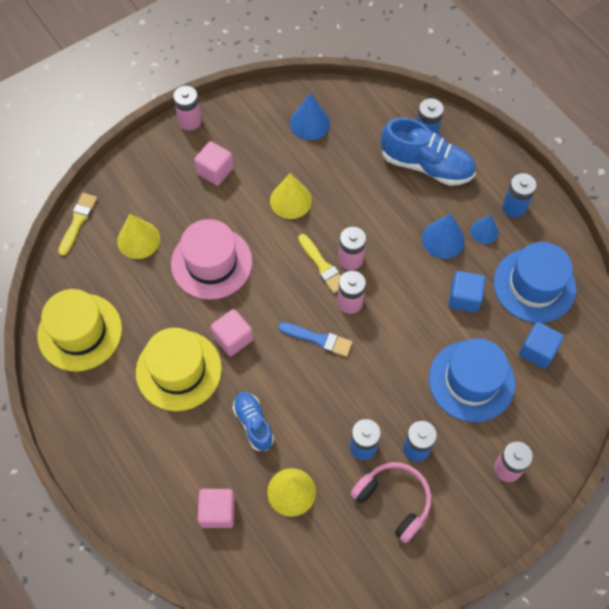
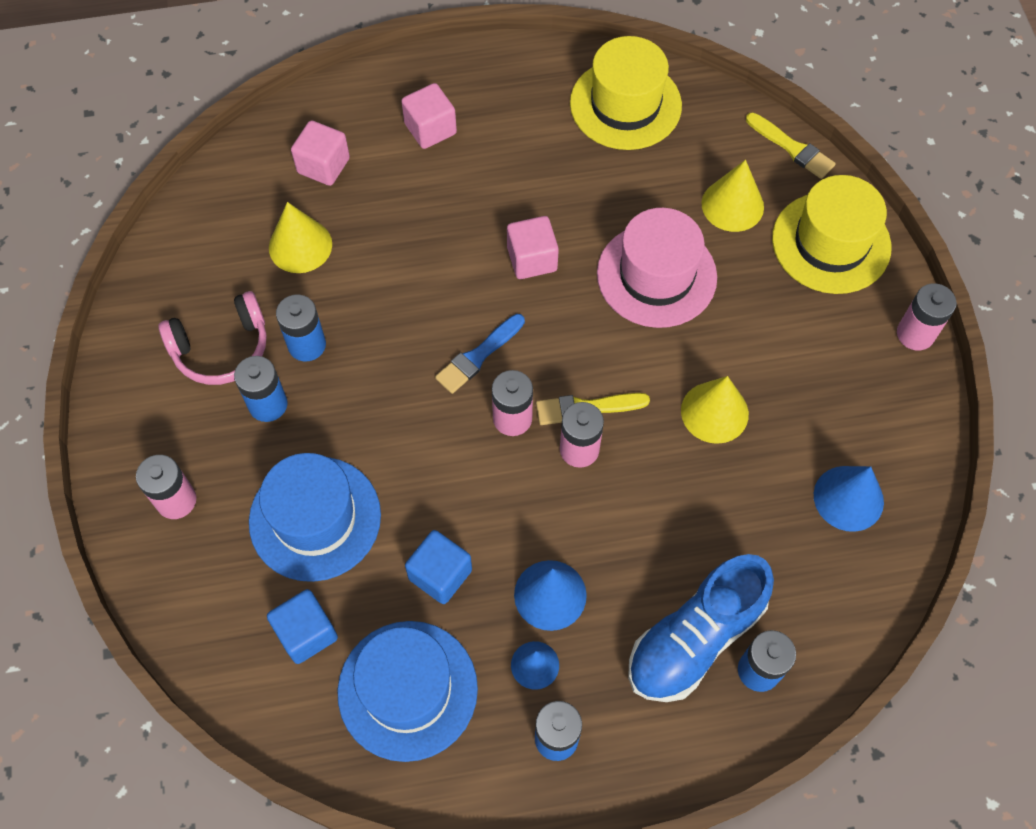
camera: 115 degrees right, 0 degrees up
(178, 370) = (520, 187): yellow hat -> yellow hat (831, 243)
(215, 171) = (809, 334): pink cube -> pink cube (430, 129)
(253, 423) = (406, 239): blue shoe -> none

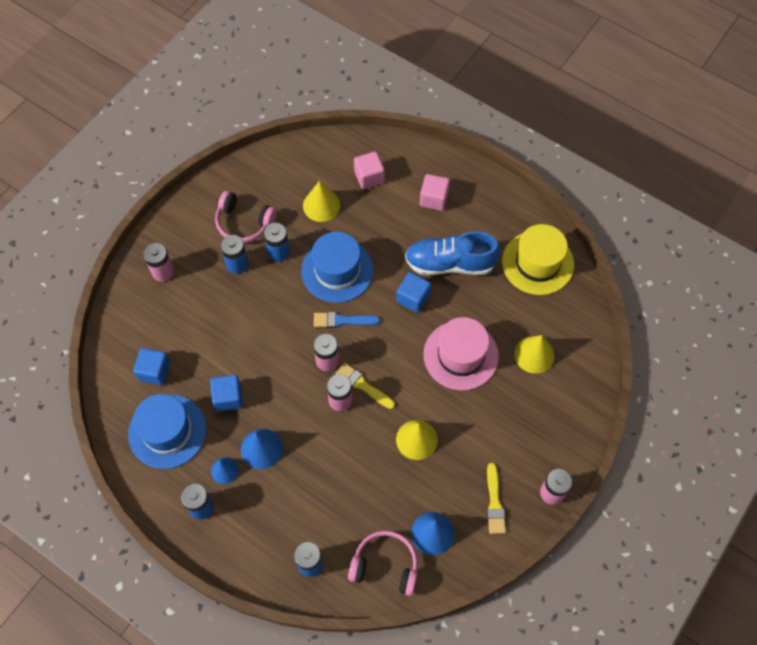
camera: 45 degrees right, 0 degrees up
(315, 518) = (205, 328): blue hat -> blue hat (337, 270)
(532, 259) = (413, 298): pink cube -> blue cube
(695, 638) = (299, 524): blue shoe -> blue shoe (450, 263)
(792, 148) = (596, 353): yellow brush -> yellow brush (494, 502)
(831, 243) = (561, 414): yellow hat -> none
(841, 585) = (385, 565): none -> pink headphones

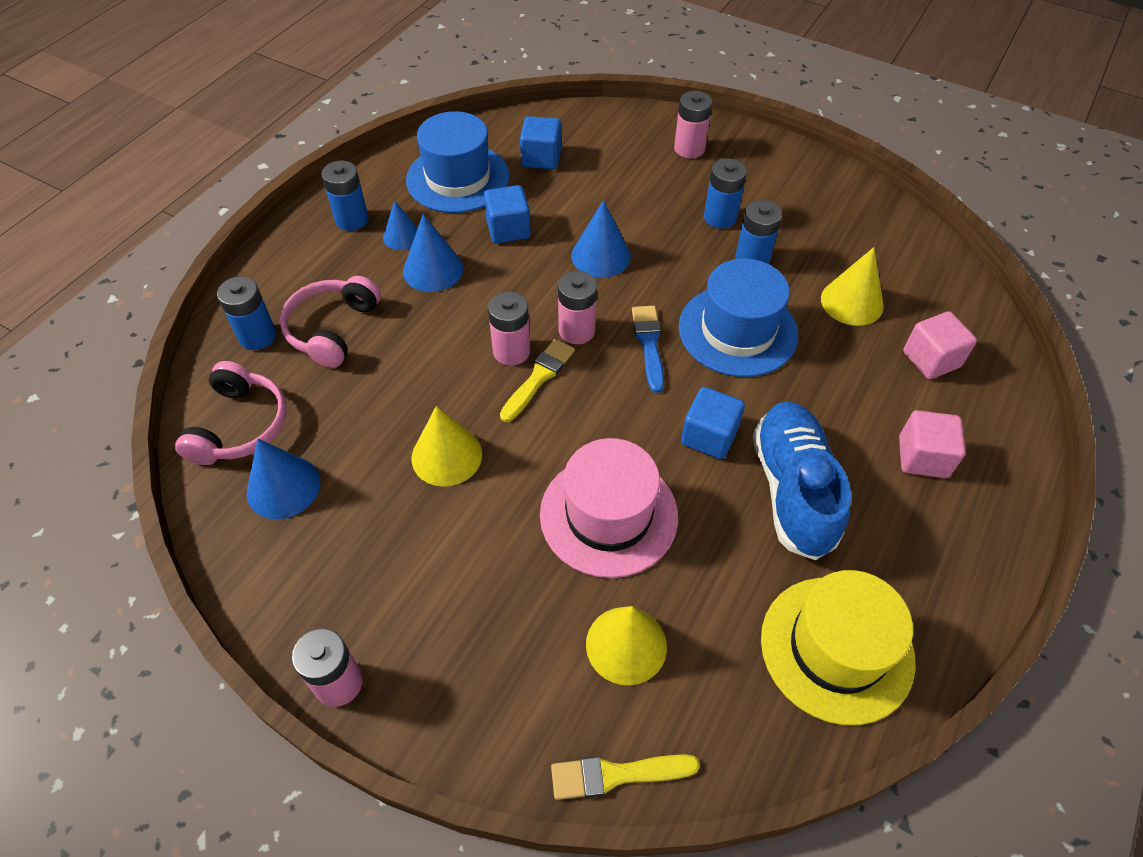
camera: 85 degrees right, 10 degrees down
(244, 223) = (790, 218): pink headphones -> pink headphones (332, 329)
(263, 340) = (601, 256): none -> blue cone
(494, 502) = (328, 580): yellow brush -> yellow brush (617, 775)

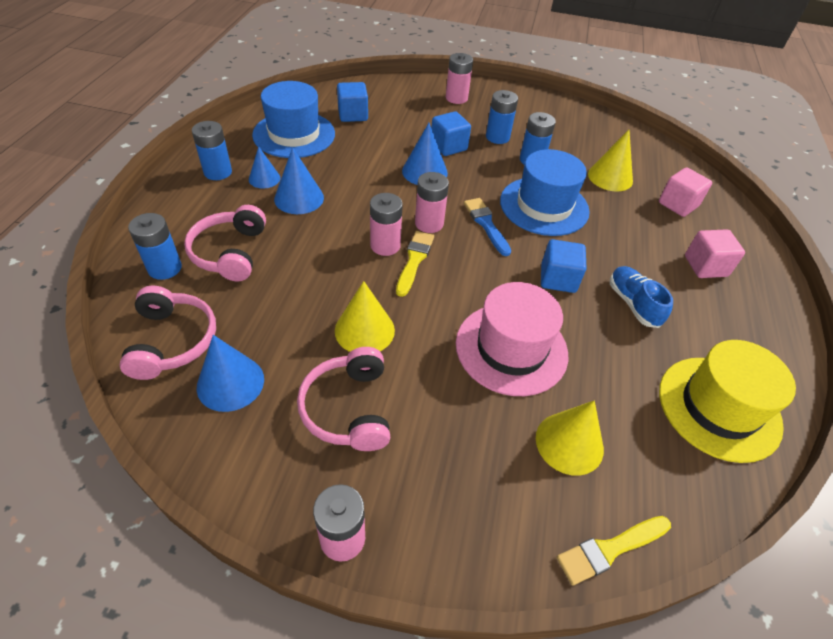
camera: 20 degrees left, 5 degrees down
(395, 544) = (348, 408): none -> pink headphones
(508, 229) = (347, 163): blue cube -> blue cube (448, 146)
(792, 489) = (633, 304): blue shoe -> blue shoe, size x0.58

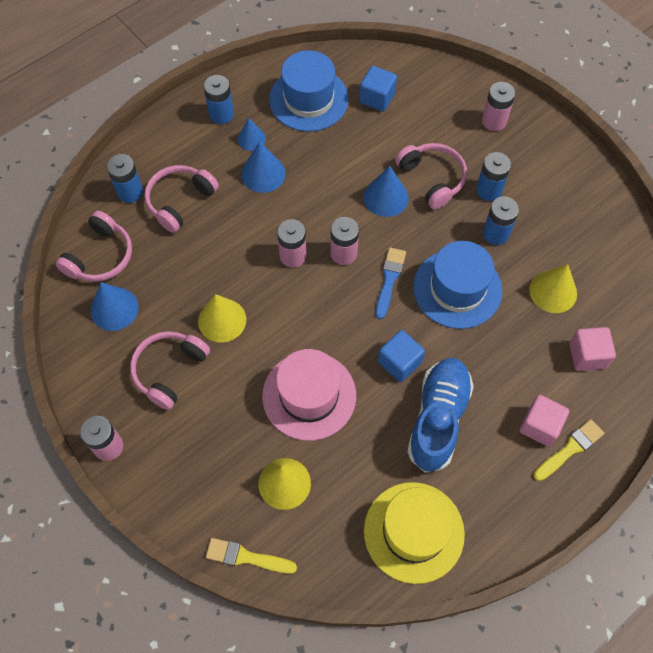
camera: 40 degrees right, 15 degrees up
(414, 260) = (303, 282): yellow brush -> yellow brush (570, 449)
(448, 146) = (432, 179): blue cube -> pink headphones
(633, 304) = (438, 419): blue shoe -> blue shoe, size x1.71

